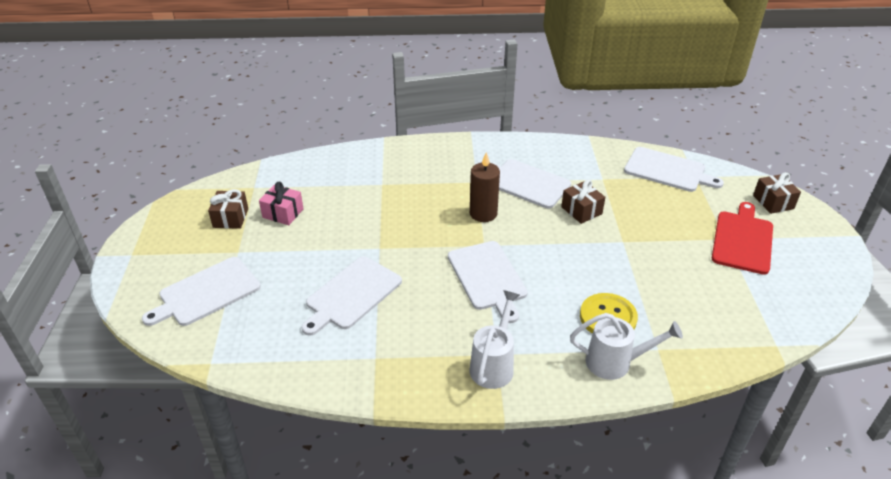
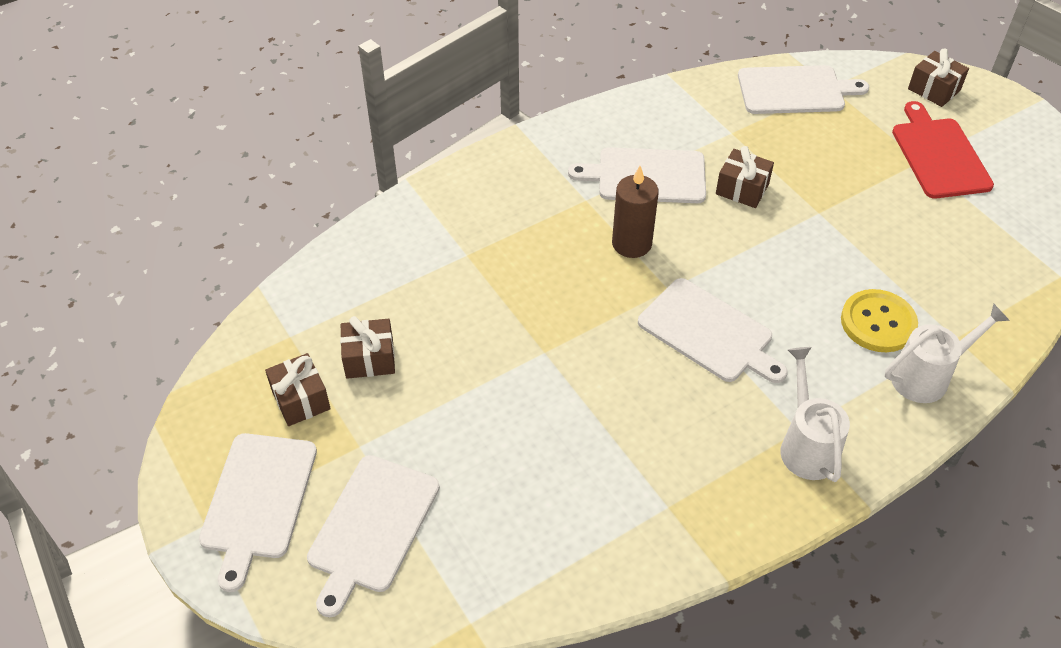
camera: 30 degrees left, 10 degrees up
(283, 213) = (369, 358): pink gift -> brown gift
(352, 295) = (566, 435): white cutting board -> white cutting board (258, 500)

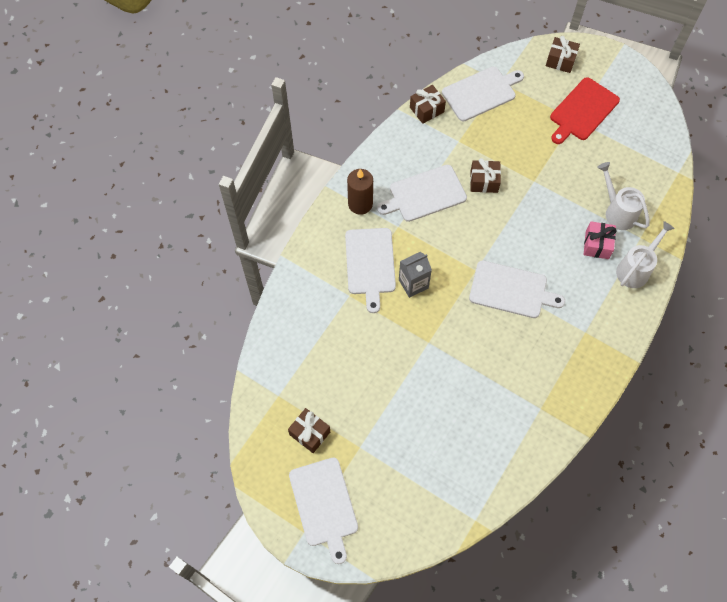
camera: 25 degrees left, 15 degrees up
(369, 358) = (333, 390): brown gift -> brown gift (426, 109)
(372, 528) = (395, 492): white cutting board -> white cutting board (370, 264)
(566, 273) = (413, 284): none -> grey carton
(631, 244) = (440, 247): brown candle -> brown candle (360, 204)
(806, 445) = (593, 339): white watering can -> white watering can (617, 211)
(878, 323) = (597, 245): yellow button -> pink gift
(939, 155) = (582, 111): red cutting board -> red cutting board turned 105 degrees counterclockwise

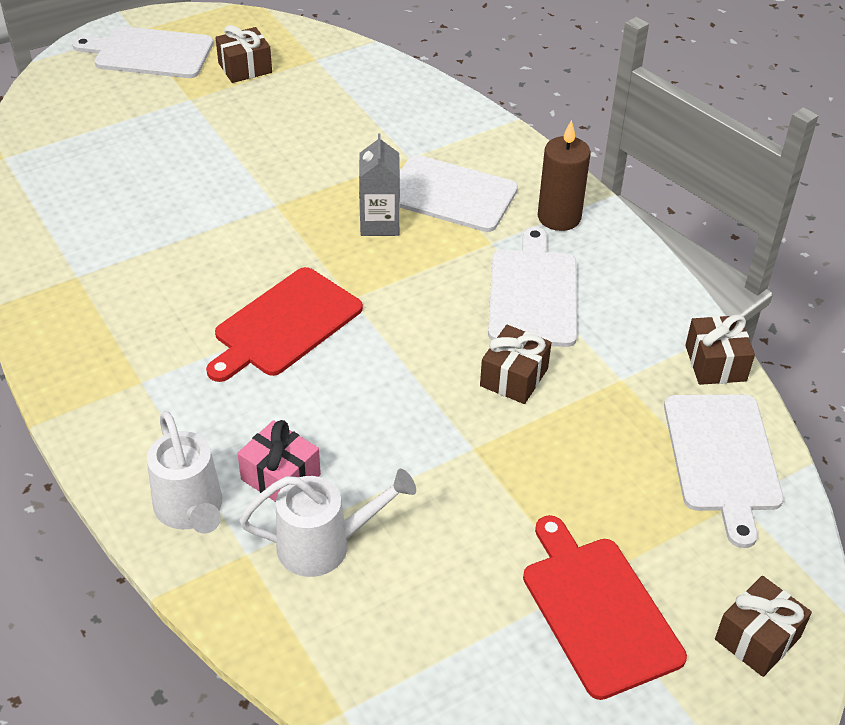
camera: 115 degrees right, 20 degrees down
(511, 290) = (285, 325): white cutting board -> red cutting board

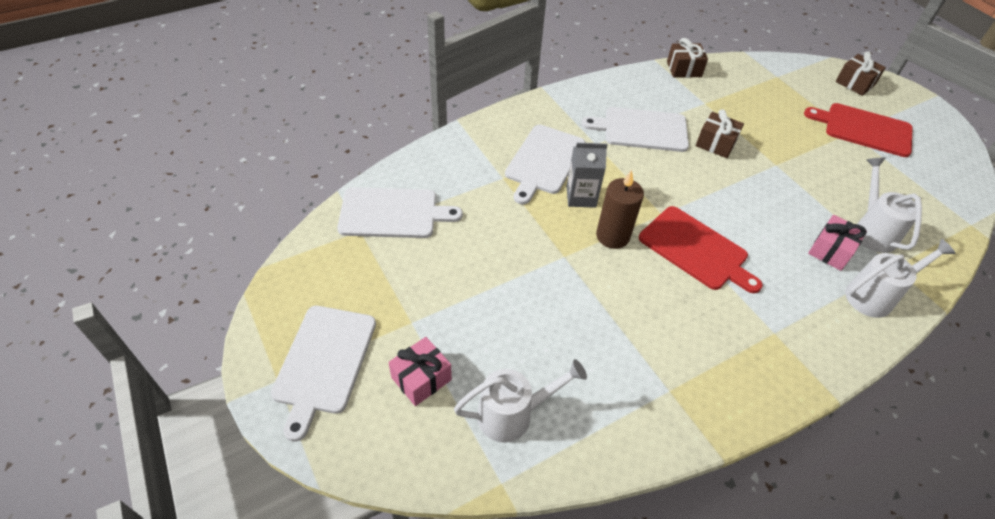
camera: 90 degrees left, 5 degrees up
(72, 164) = (513, 414): none -> white watering can
(122, 108) = (421, 378): none -> pink gift
(245, 68) = (365, 281): brown gift -> none
(559, 217) = (567, 111): brown candle -> brown candle (612, 236)
(598, 610) = (864, 129): red cutting board -> red cutting board turned 45 degrees clockwise
(722, 458) = (750, 77): white cutting board -> white cutting board (392, 213)

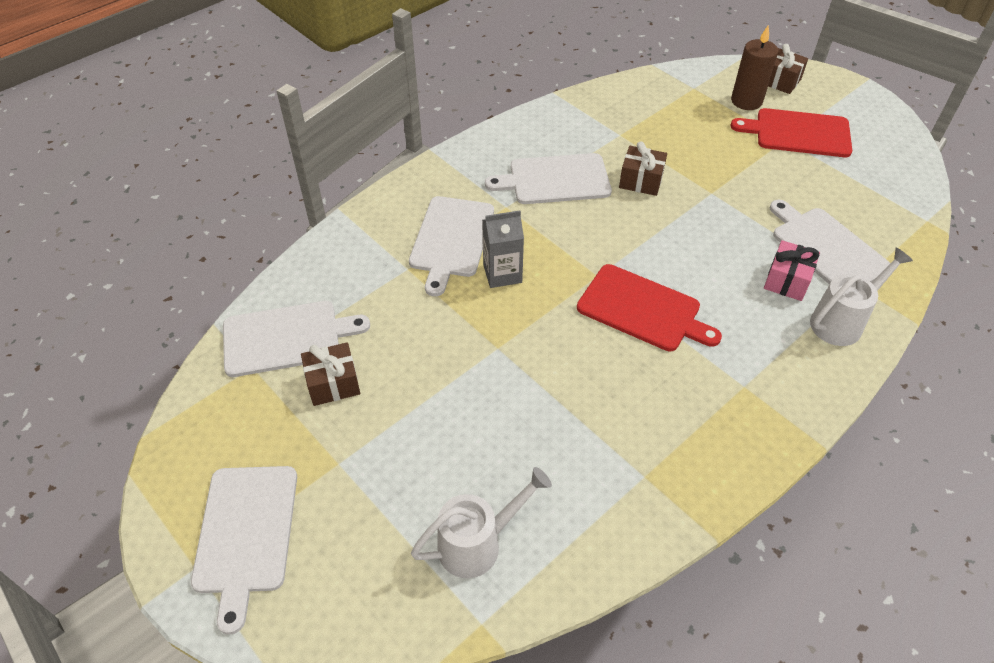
camera: 10 degrees left, 0 degrees up
(421, 378) = (364, 526): pink gift -> none
(612, 236) = (547, 313): brown candle -> brown candle (746, 101)
(684, 69) = (588, 98): brown gift -> brown gift (333, 383)
(872, 230) = (826, 248): white watering can -> white cutting board

